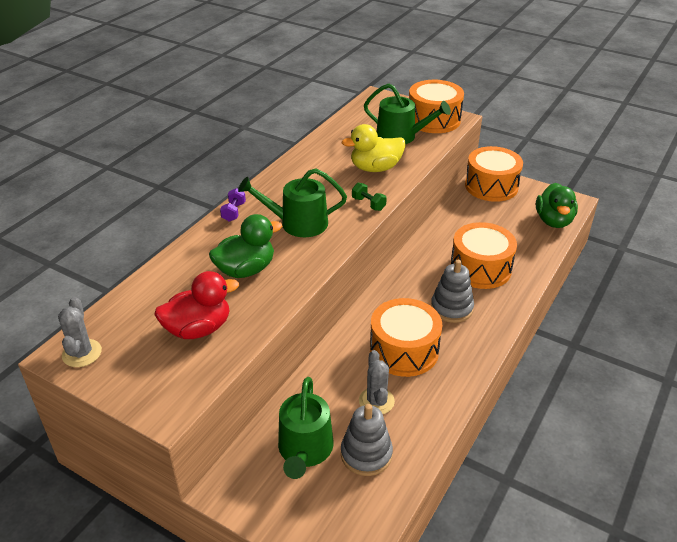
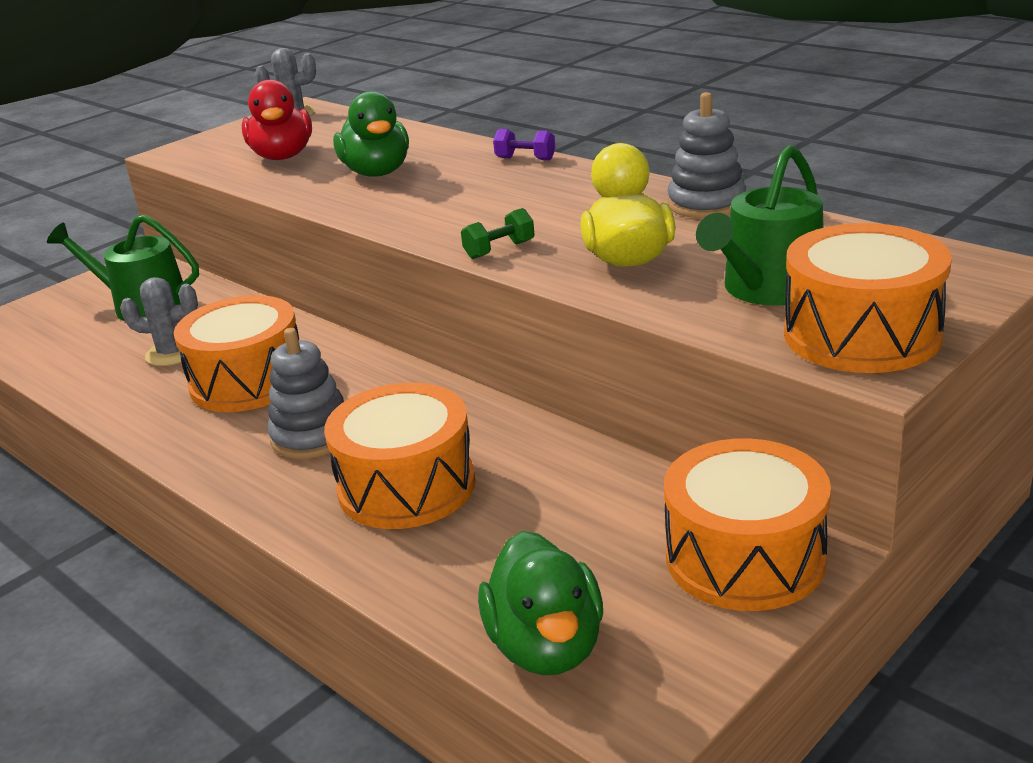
camera: 105 degrees right, 10 degrees down
(298, 223) = (470, 199): green watering can -> none
(366, 454) = (97, 343): grey stacking toy -> grey stacking toy (706, 204)
(553, 221) = (546, 646): green duck -> green duck turned 120 degrees counterclockwise

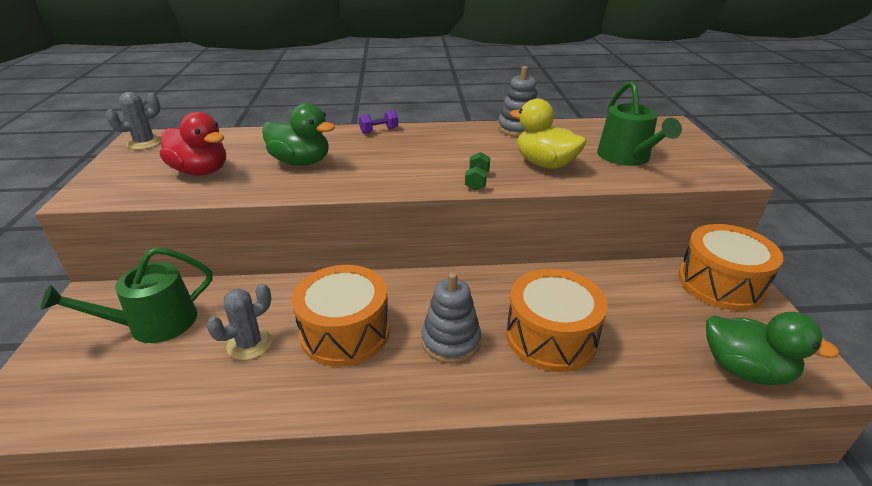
camera: 50 degrees left, 5 degrees up
(861, 334) = (696, 163): orange drum -> none

